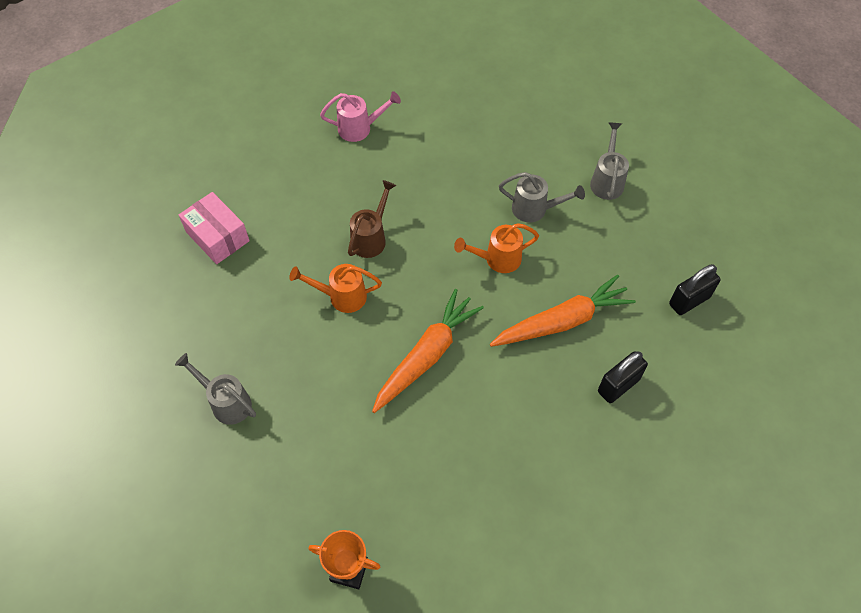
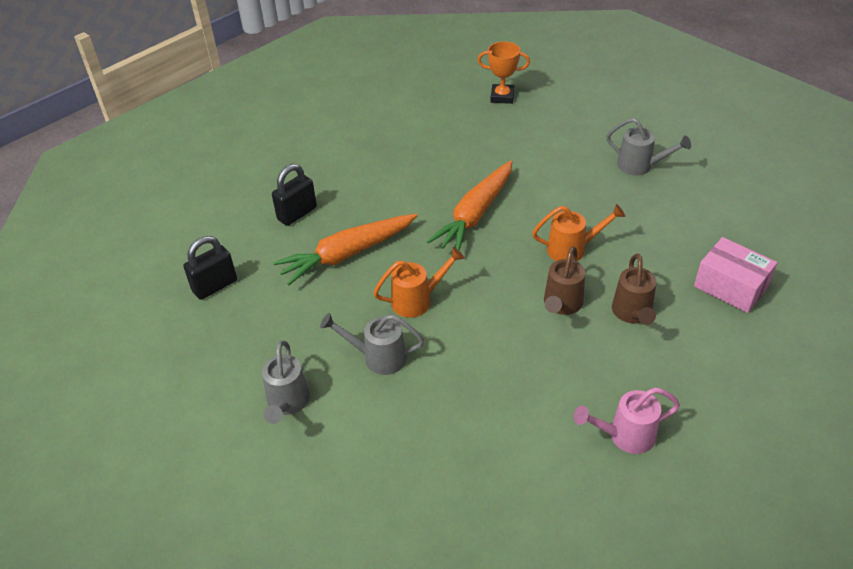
camera: 175 degrees right, 15 degrees down
(313, 222) = (632, 313): none -> brown watering can

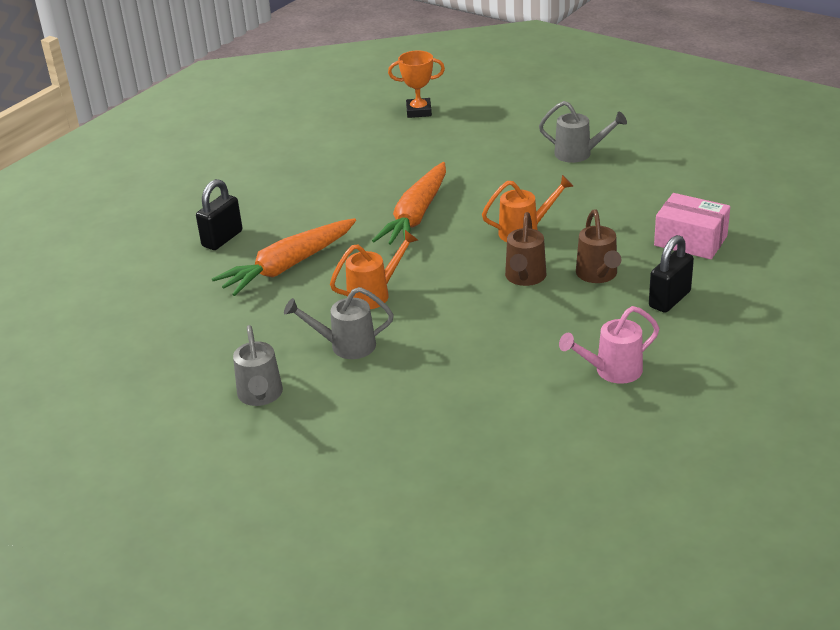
camera: 10 degrees left, 10 degrees down
(215, 286) = (150, 311): black padlock -> black padlock (669, 299)

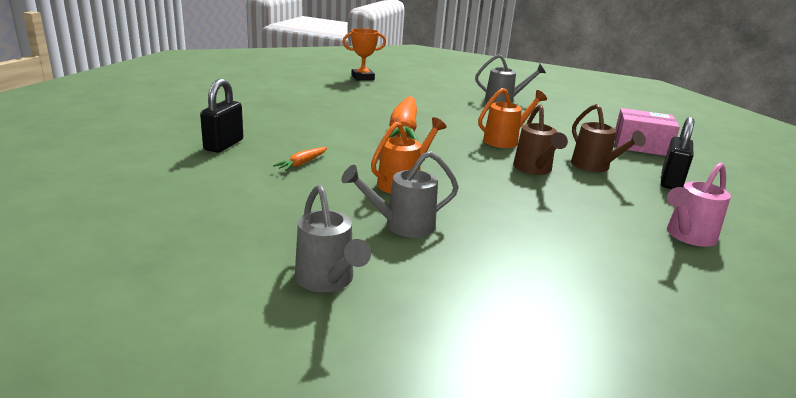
camera: 20 degrees left, 10 degrees down
(288, 266) = (302, 163): orange carrot -> orange carrot, size x0.42

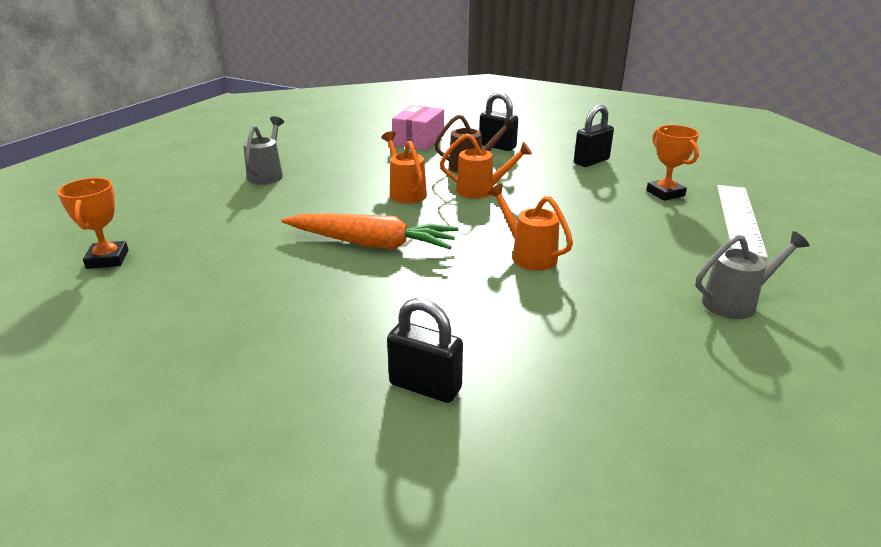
camera: 80 degrees left, 5 degrees up
(302, 163) = (487, 316): orange carrot -> none
(402, 225) = (622, 263): grey watering can -> none
(534, 169) = (481, 190): brown watering can -> orange watering can
(572, 334) = (739, 219): none -> white ruler
(620, 280) = (665, 193): none -> orange trophy
(687, 236) = (591, 161): pink watering can -> black padlock

